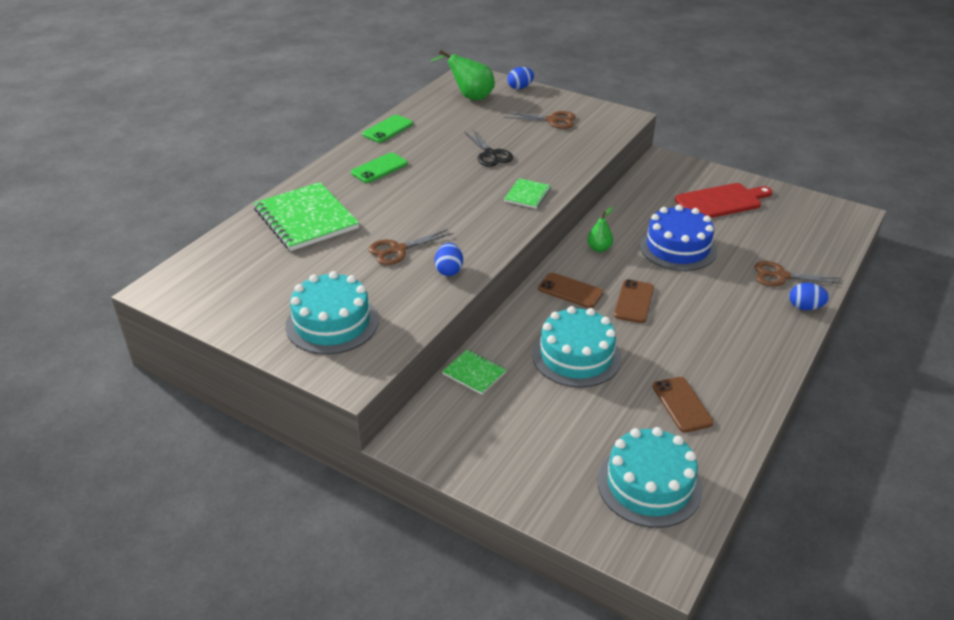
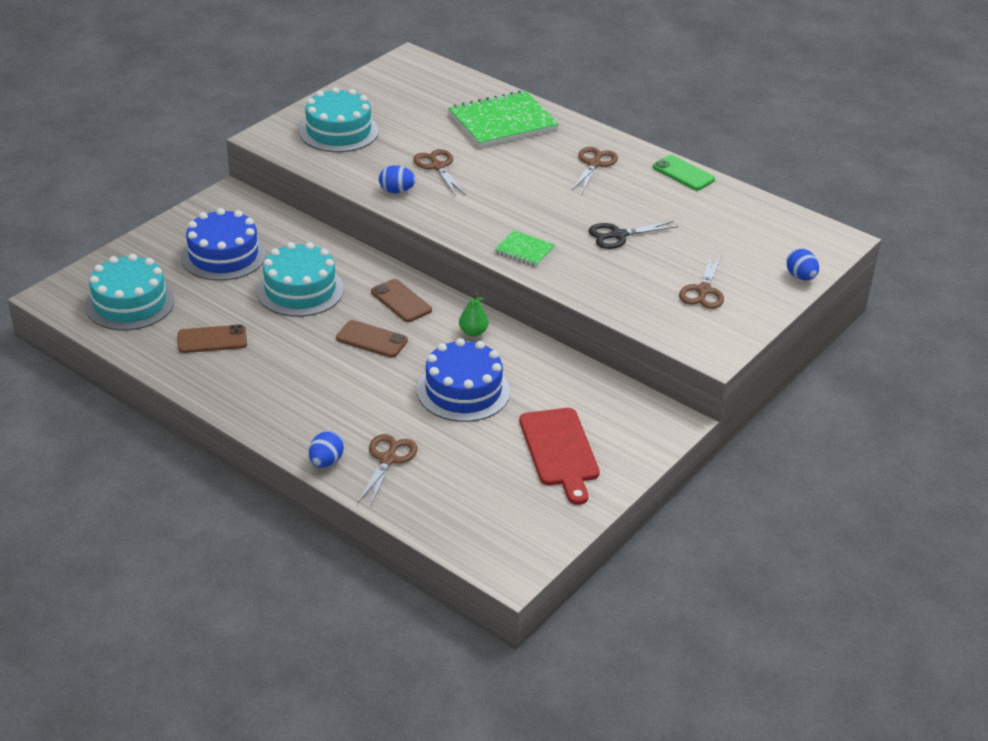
camera: 95 degrees right, 0 degrees up
(379, 168) = (594, 164): green phone -> brown scissors
(470, 97) = (770, 235): green pear -> none
(474, 373) = (297, 232): green notebook -> none
(533, 423) = (223, 255): none -> blue cake
(570, 291) = (401, 301): brown phone -> brown phone turned 75 degrees counterclockwise

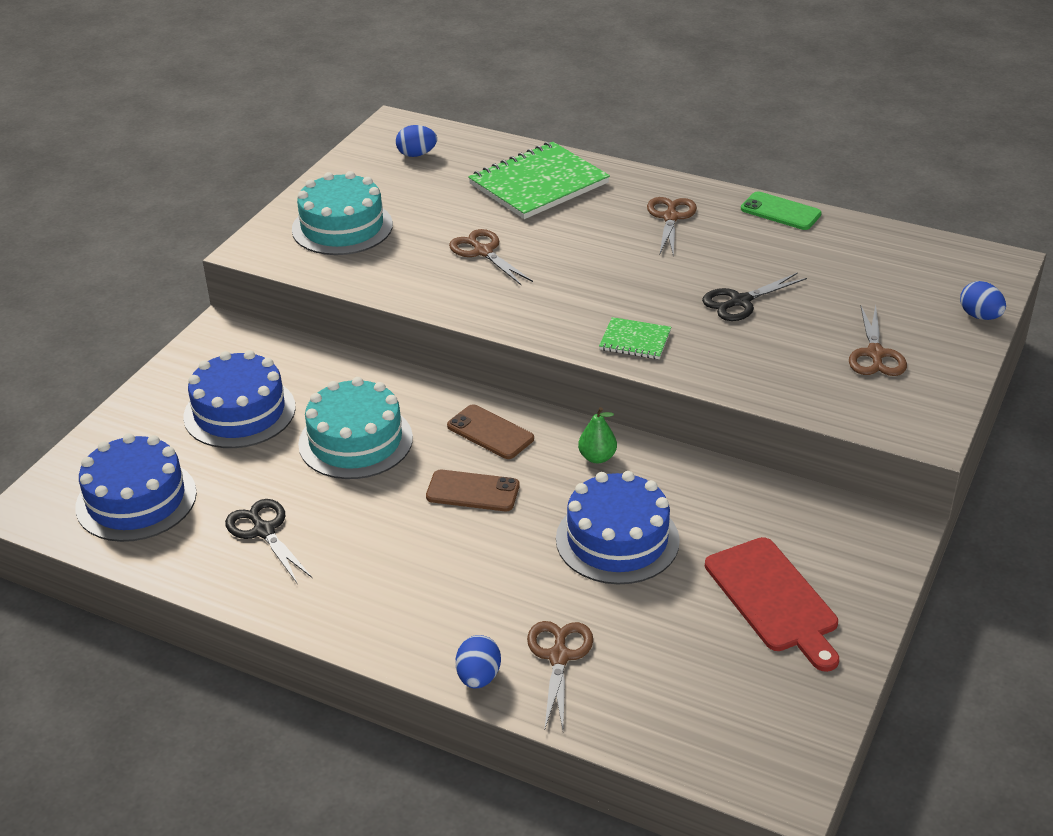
camera: 10 degrees left, 0 degrees up
(130, 303) = (136, 500): turquoise cake -> blue cake
(212, 340) = (264, 531): brown phone -> black scissors
(396, 191) = (444, 291): blue egg -> blue egg (416, 154)

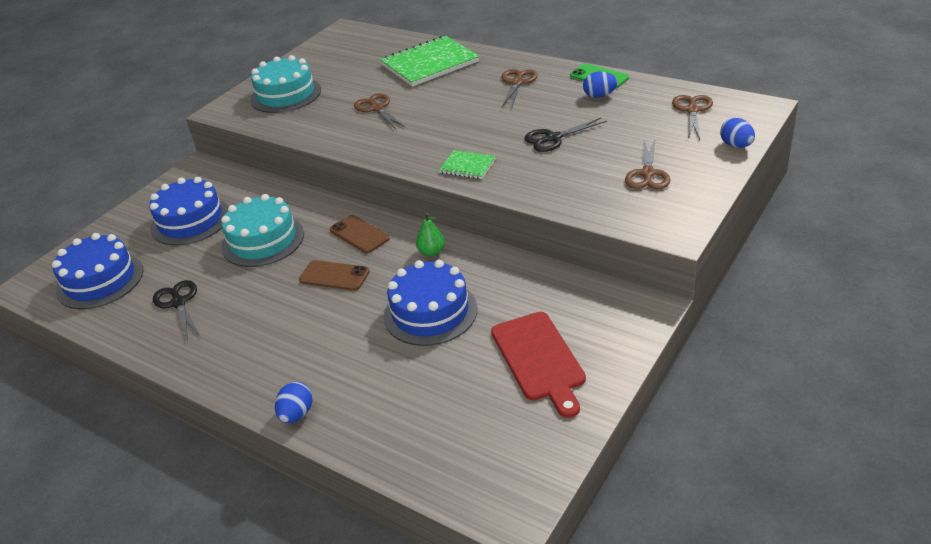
camera: 10 degrees right, 0 degrees up
(416, 154) = (352, 48): blue egg -> blue egg (599, 96)
(559, 657) = (362, 400): brown scissors -> brown scissors (692, 110)

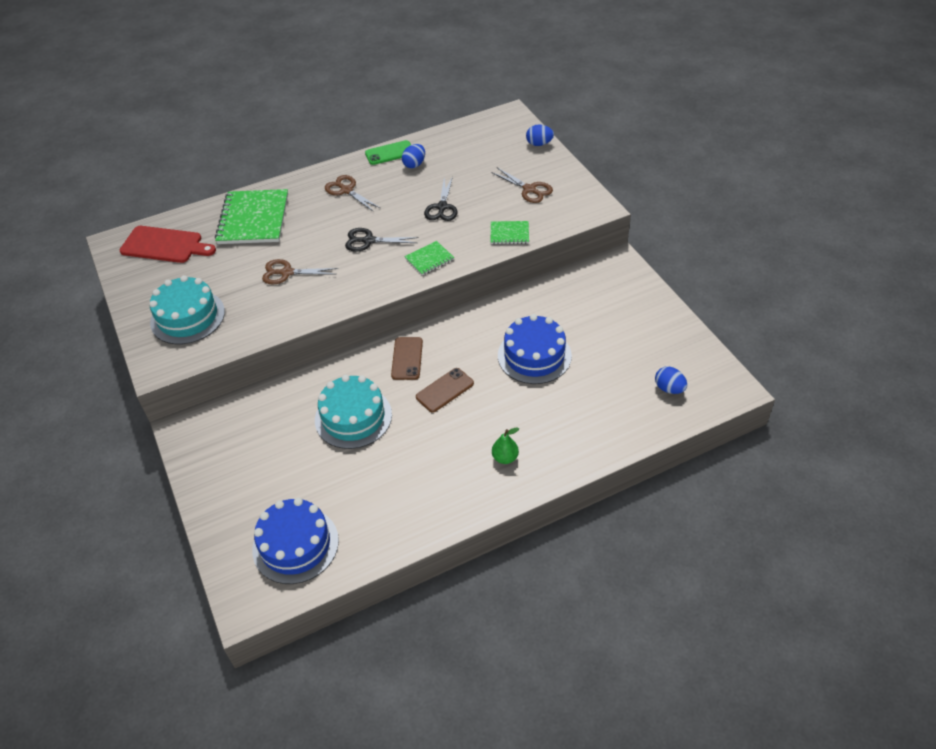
camera: 60 degrees left, 10 degrees up
(178, 303) = (385, 495): black scissors -> black scissors (368, 241)
(190, 221) = (270, 457): blue cake -> none
(297, 414) = (578, 460): blue egg -> blue egg (669, 388)
(359, 234) = (407, 358): brown phone -> brown phone turned 75 degrees counterclockwise
(431, 252) = (469, 329): green pear -> green pear (505, 458)
(539, 359) = (623, 325): red cutting board -> red cutting board (165, 245)
(558, 193) = (509, 234): none -> green notebook
(692, 110) = (481, 139): brown scissors -> none

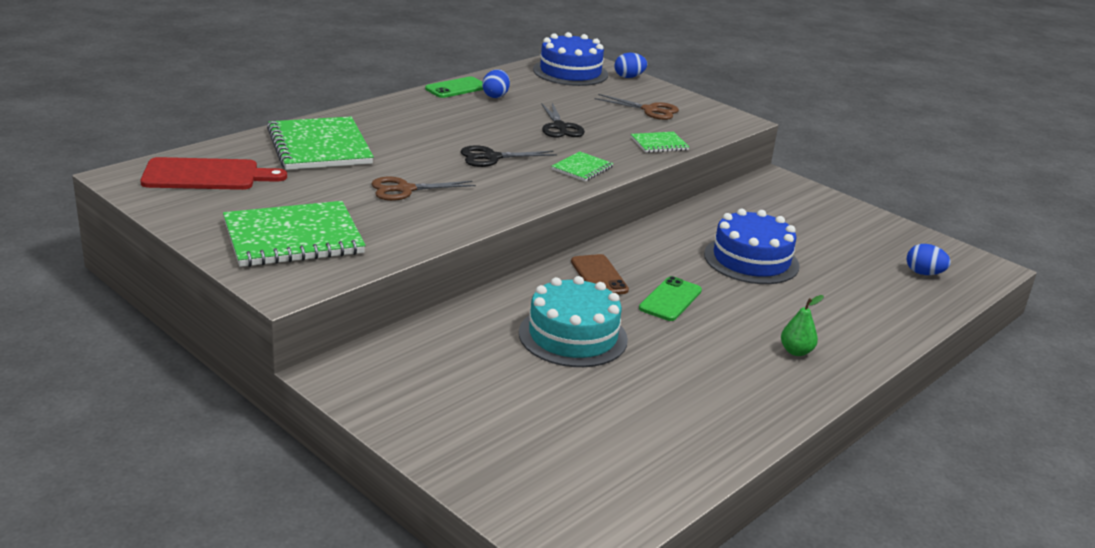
camera: 25 degrees left, 20 degrees down
(187, 317) = (293, 237): turquoise cake -> green notebook
(295, 545) = (595, 472): blue cake -> blue cake (570, 72)
(346, 190) = (426, 119): brown scissors -> none
(445, 390) = (670, 299): brown phone -> green phone

